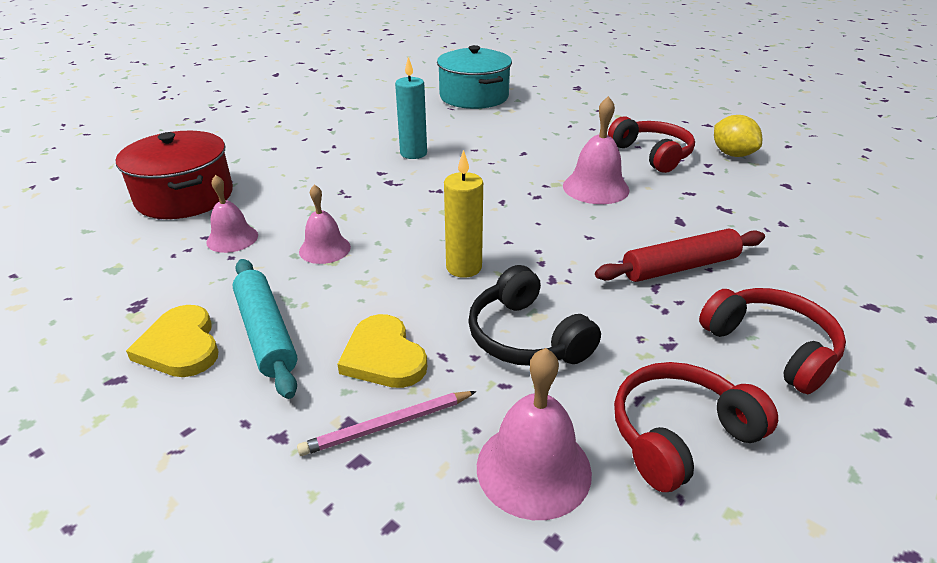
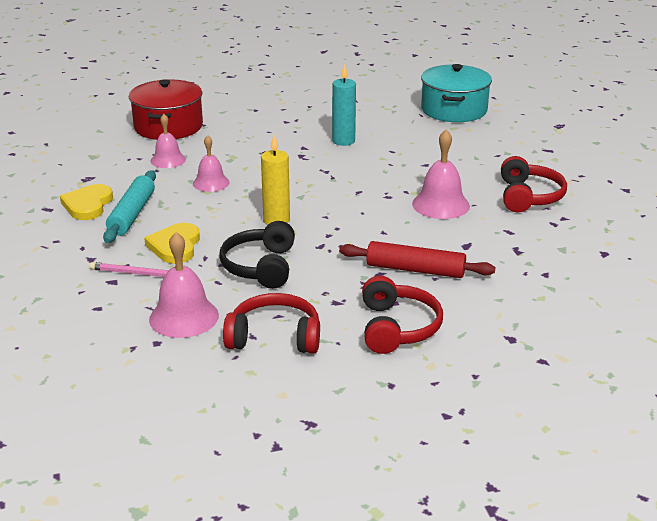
camera: 35 degrees right, 5 degrees down
(732, 154) = (601, 218): yellow lemon -> none

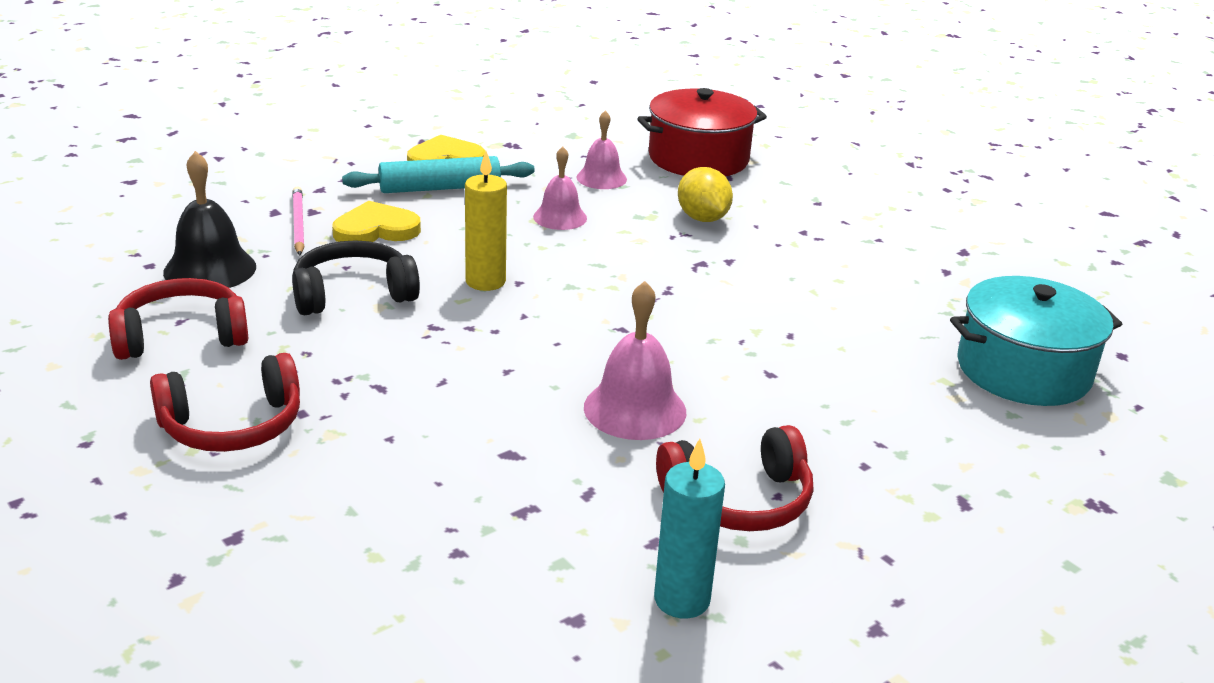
camera: 65 degrees right, 0 degrees up
(184, 317) = (210, 269): pink bell -> black bell
(248, 143) = (702, 218): none -> yellow lemon
(274, 337) = (181, 336): red headphones -> red headphones turned 90 degrees counterclockwise
(343, 141) = (783, 287): turquoise candle -> turquoise candle (682, 600)
(415, 270) = (405, 416): red rolling pin -> none

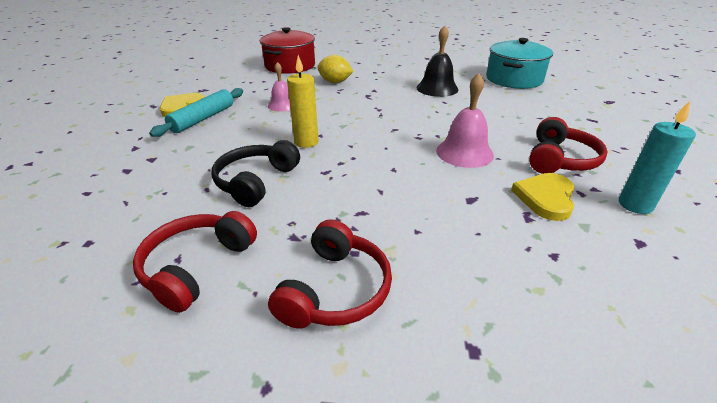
camera: 45 degrees left, 5 degrees up
(210, 269) = (141, 219): black bell -> black bell (437, 88)
(298, 224) = (154, 168): pink pencil -> none
(376, 229) = (206, 149): yellow heart -> yellow heart (545, 198)
(601, 178) = (268, 85): pink bell -> none

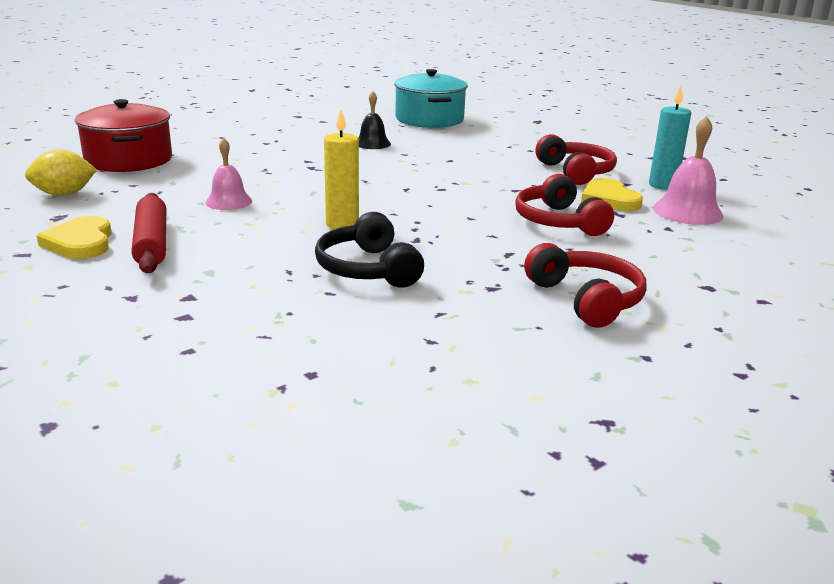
camera: 45 degrees left, 10 degrees down
(197, 266) = (459, 336): red headphones -> red headphones (558, 222)
(203, 118) = (152, 243): turquoise rolling pin -> red rolling pin
(335, 82) = (240, 163): yellow lemon -> yellow lemon (64, 194)
(437, 88) = (372, 143): black bell -> black bell, size x0.67
(464, 152) = (502, 188): pink bell -> pink bell (687, 211)

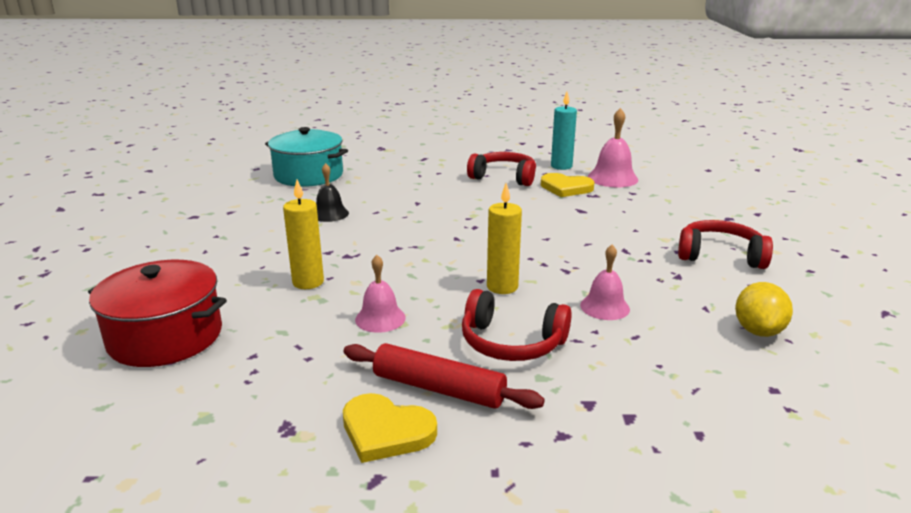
camera: 50 degrees left, 0 degrees up
(64, 194) = (217, 407): yellow lemon -> yellow lemon (758, 331)
(251, 169) = (308, 282): none -> yellow candle
(368, 269) = (604, 307): black headphones -> pink bell
(558, 222) = (587, 216): red headphones -> red headphones (511, 343)

